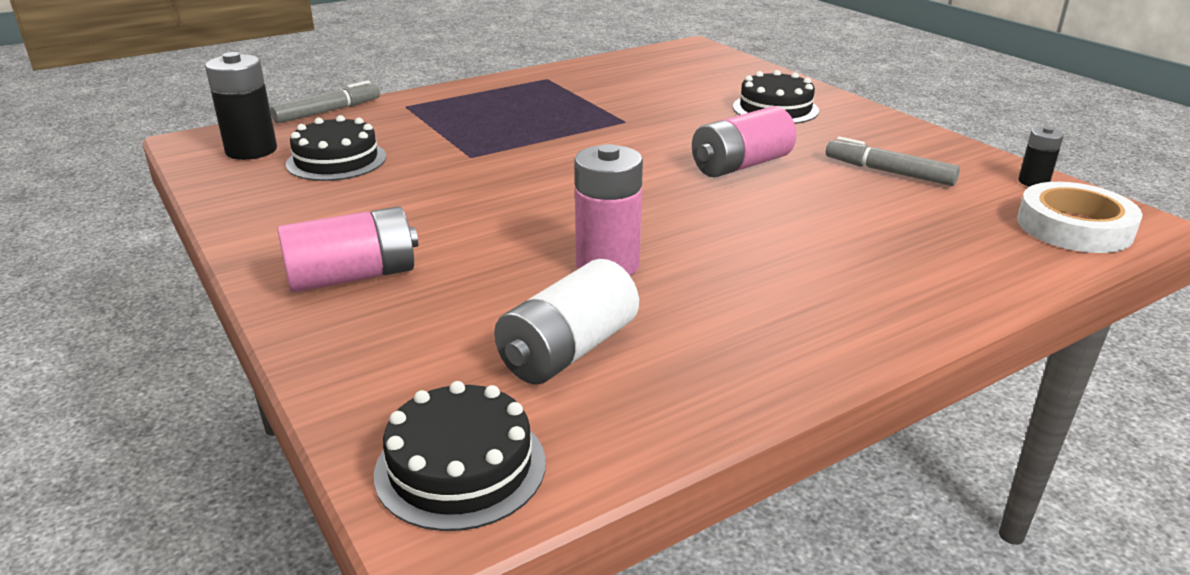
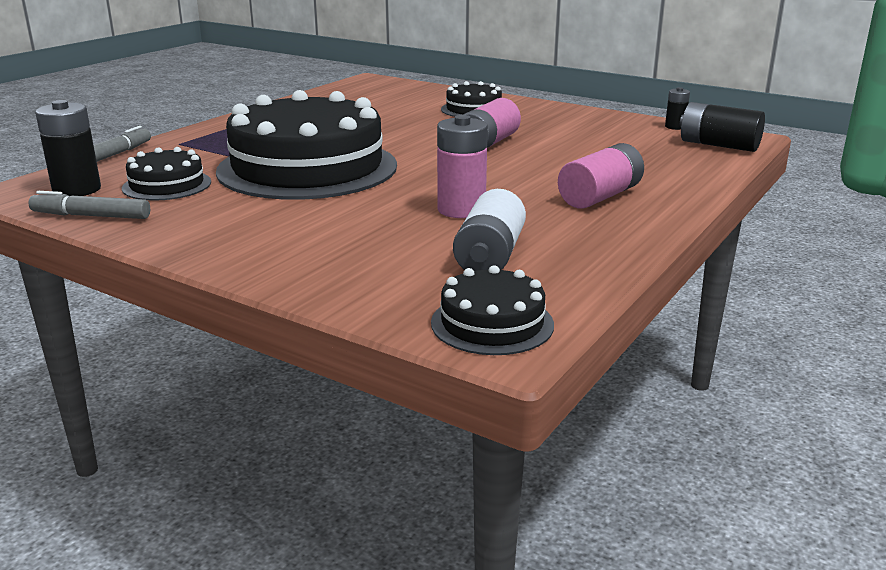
camera: 25 degrees left, 5 degrees down
(353, 276) = (281, 248): pink battery -> pink battery (600, 196)
(498, 164) = (307, 168): none -> black cake
(888, 172) = (586, 134): grey marker -> grey marker (91, 216)
(1074, 227) = (718, 145): white tape -> black battery

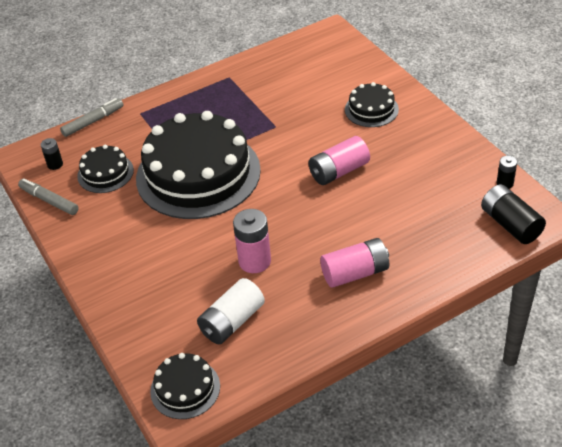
camera: 30 degrees right, 20 degrees up
(77, 190) = (55, 164): black battery -> black battery, size x0.54

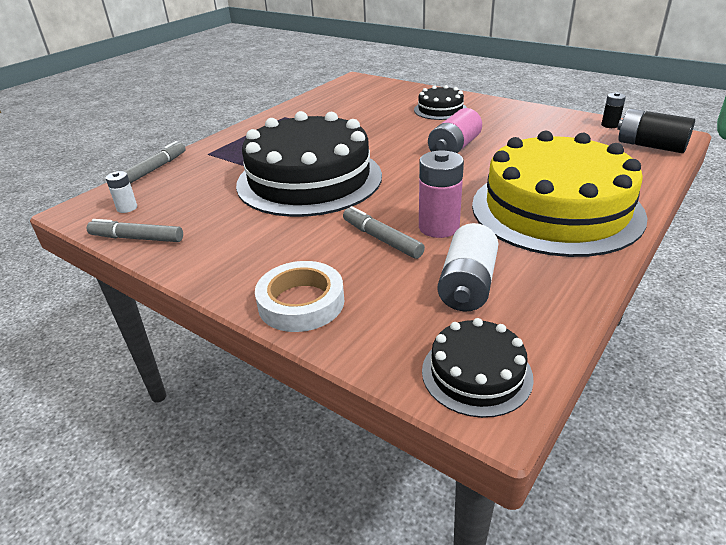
camera: 25 degrees left, 10 degrees down
(55, 164) = (127, 208): black battery -> white battery
(105, 173) = (197, 201): black cake -> none
(121, 298) = (301, 302): none -> white tape
(207, 259) = (381, 239): none -> grey marker
(355, 273) = (556, 209): pink battery -> yellow cake

